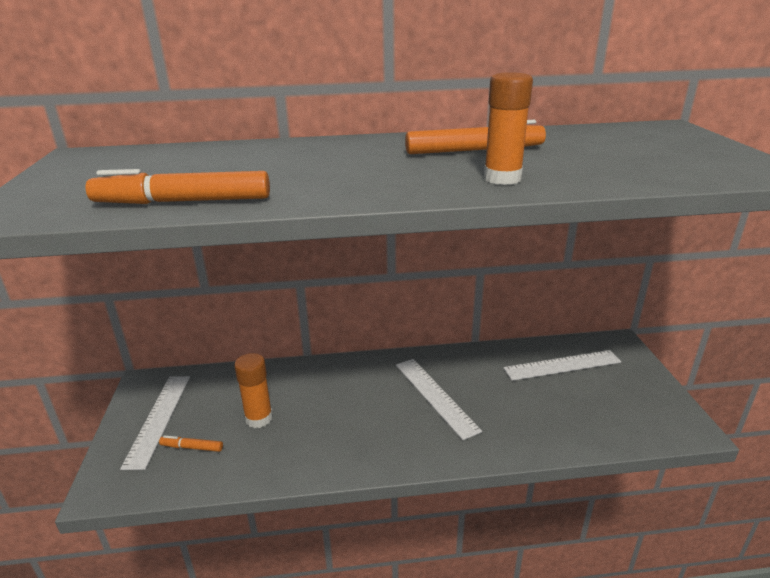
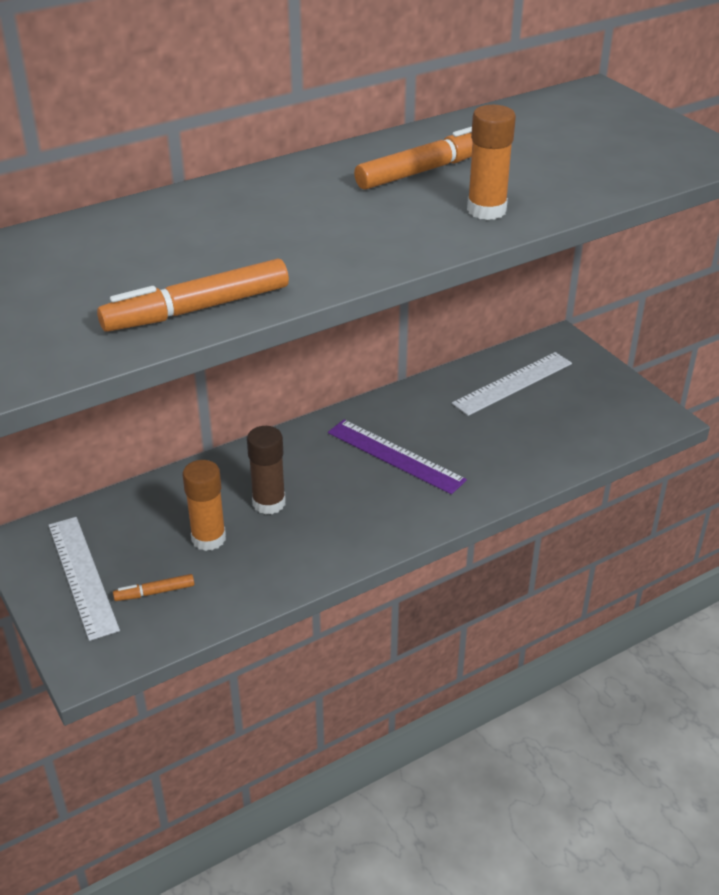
camera: 25 degrees left, 10 degrees up
(319, 405) = (269, 503): none -> brown glue stick
(435, 396) = (395, 456): white ruler -> purple ruler

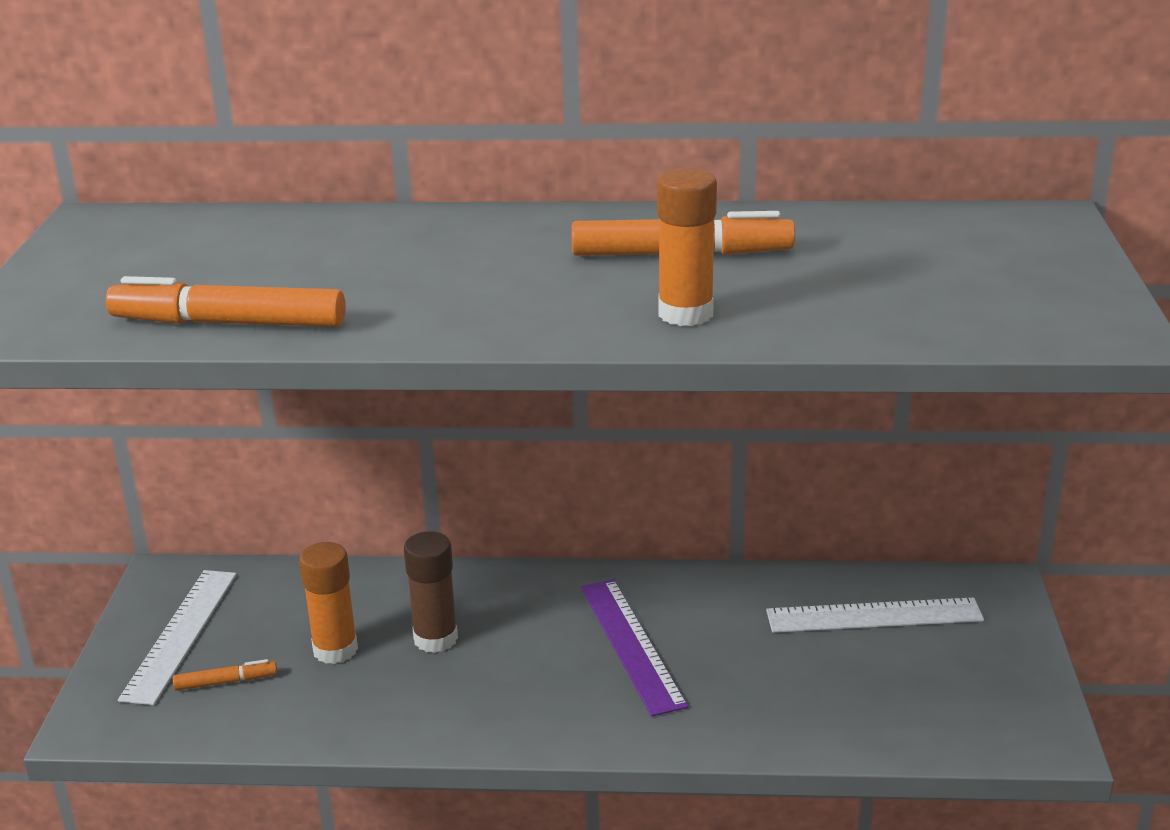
camera: 35 degrees right, 10 degrees down
(155, 592) = (226, 682): orange marker -> orange marker turned 150 degrees clockwise

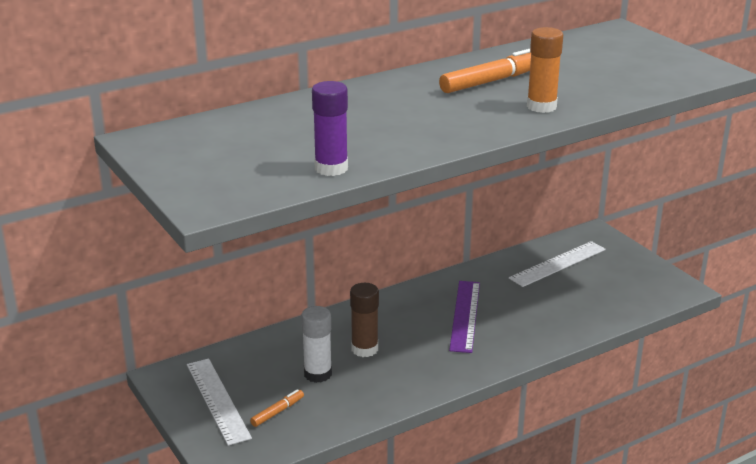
camera: 35 degrees left, 0 degrees up
(228, 323) = (331, 168): orange marker -> purple glue stick
(335, 650) = (318, 374): orange glue stick -> white glue stick
(632, 644) = (465, 315): purple ruler -> purple ruler turned 60 degrees clockwise

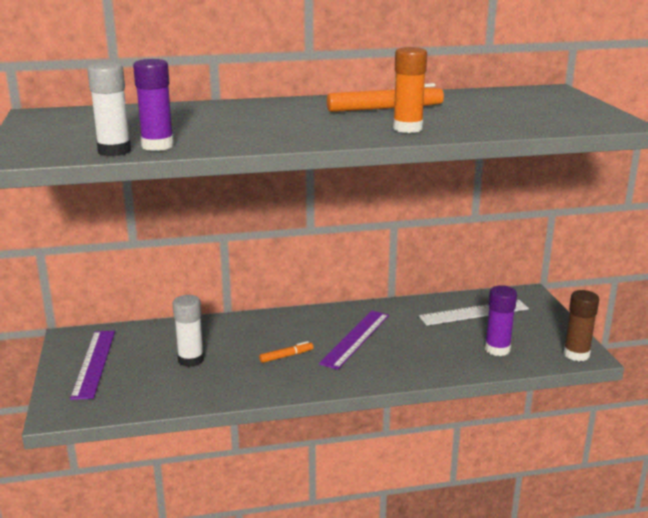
camera: 20 degrees right, 5 degrees down
(217, 400) = (93, 363): white ruler -> purple ruler
(277, 412) = (132, 382): orange marker -> orange marker (286, 356)
(297, 183) = (114, 151): none -> white glue stick
(364, 349) = (246, 348): brown glue stick -> brown glue stick (576, 354)
(603, 299) = (497, 349): none -> purple glue stick

